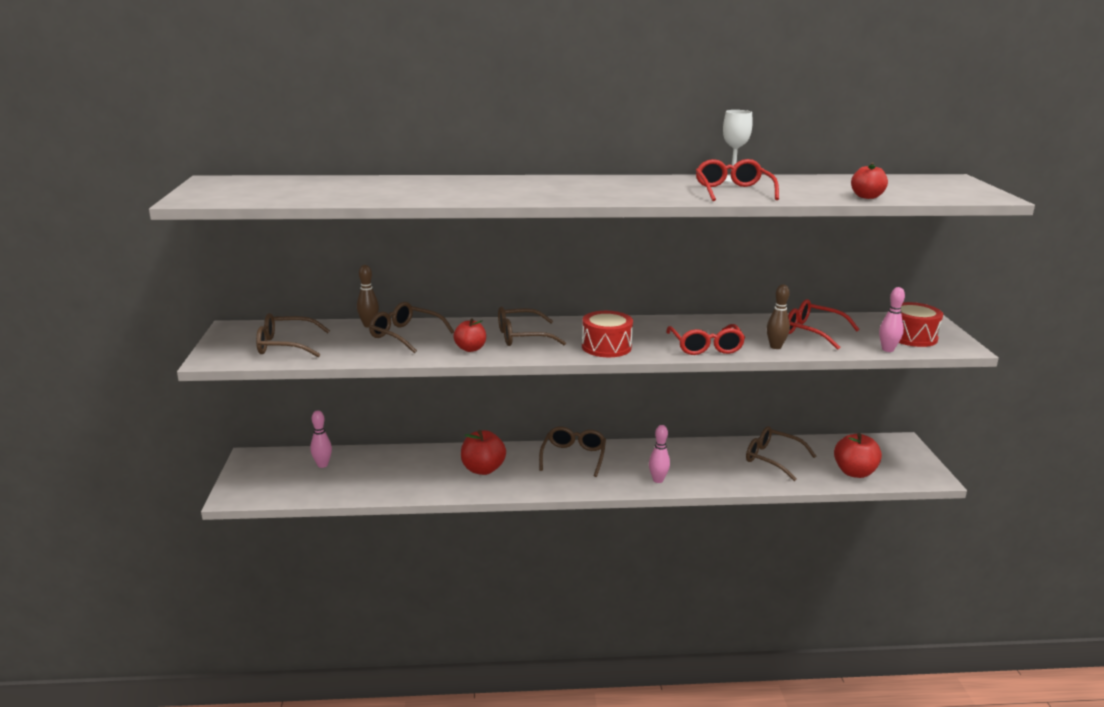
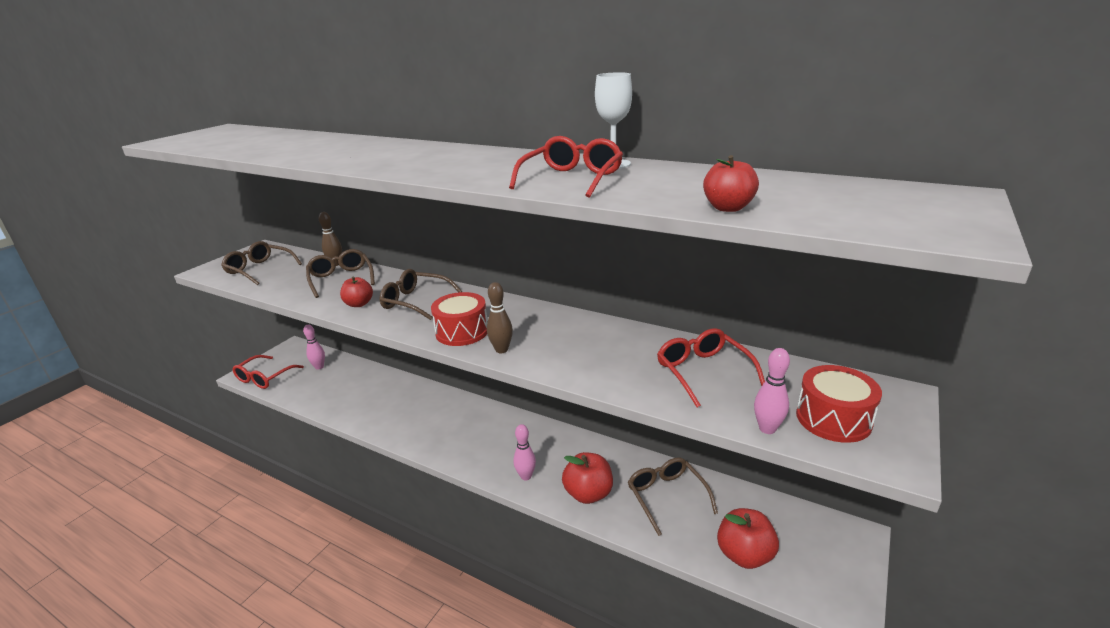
camera: 35 degrees right, 5 degrees up
(483, 469) = (407, 409): red apple -> red apple (588, 493)
(573, 457) = (487, 422): brown glasses -> none
(705, 347) = (552, 358): red glasses -> red glasses (264, 378)
(775, 347) = (627, 380): brown bowling pin -> brown bowling pin (501, 350)

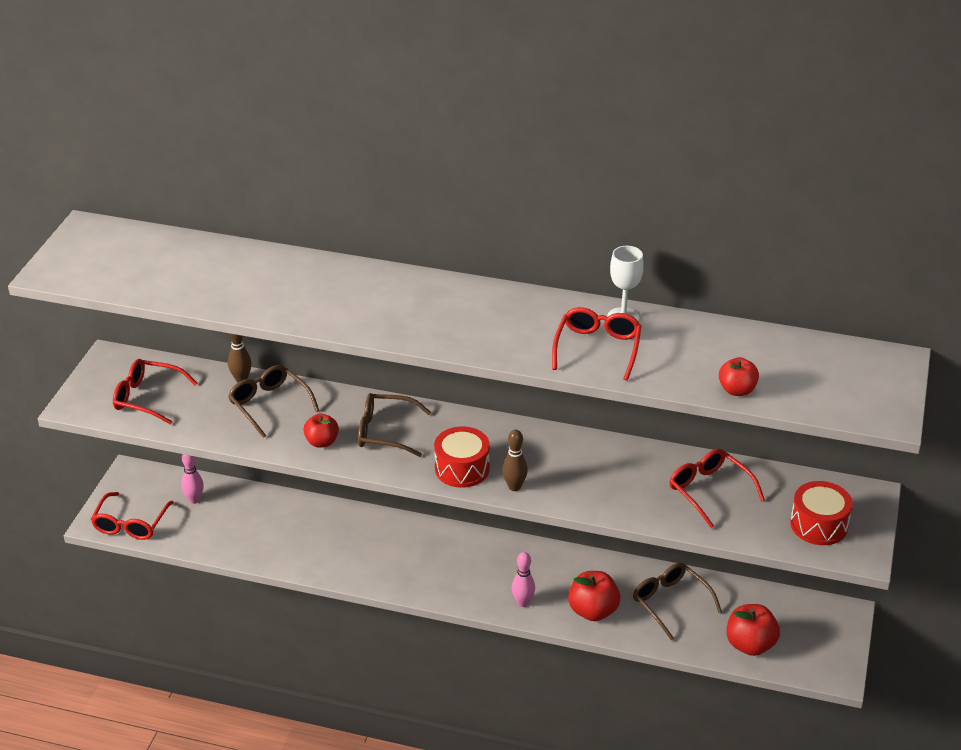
camera: 15 degrees left, 10 degrees up
(259, 269) = (147, 398): brown glasses -> red glasses
(767, 429) = (769, 540): pink bowling pin -> none

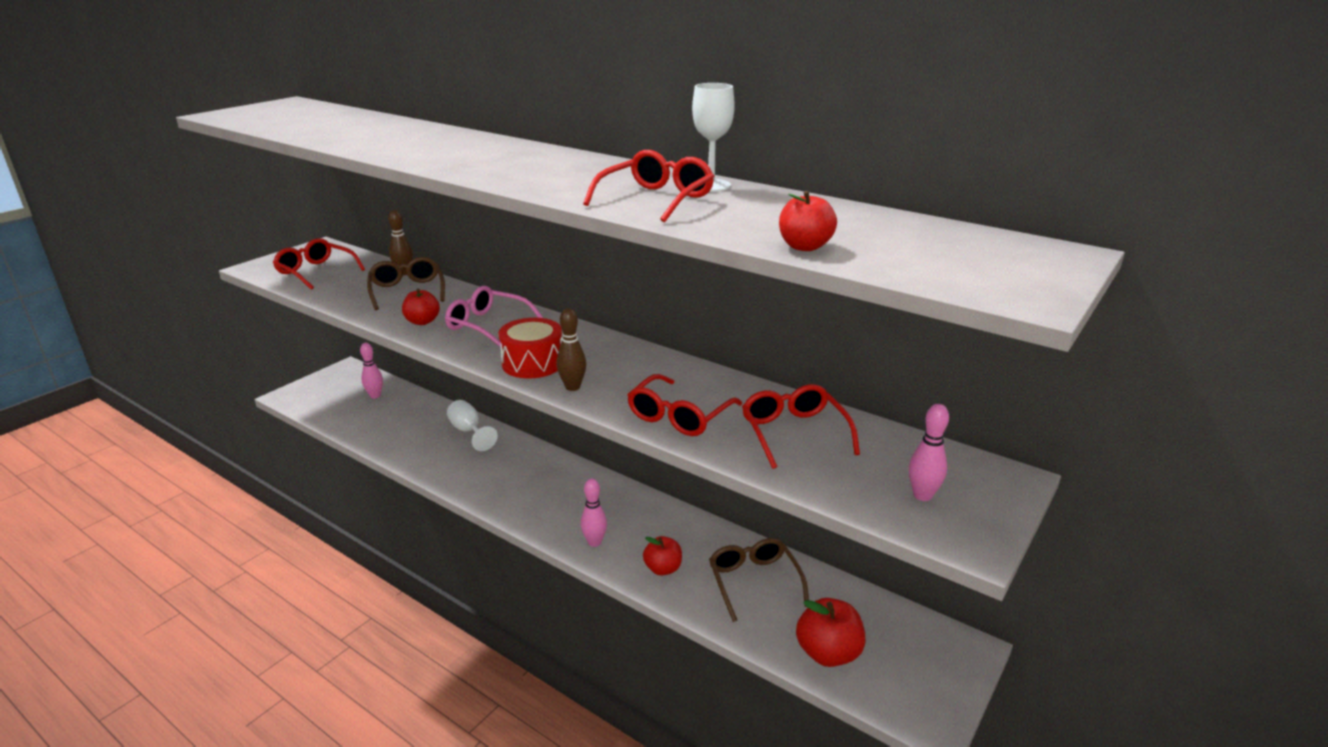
camera: 20 degrees right, 10 degrees down
(130, 524) = (310, 402): red glasses -> red glasses (679, 416)
(327, 519) = (469, 431): none -> white goblet
(385, 432) = (487, 325): brown glasses -> pink glasses
(593, 611) = (663, 569): red apple -> red apple, size x0.66
(819, 525) = (922, 495): red drum -> pink bowling pin

